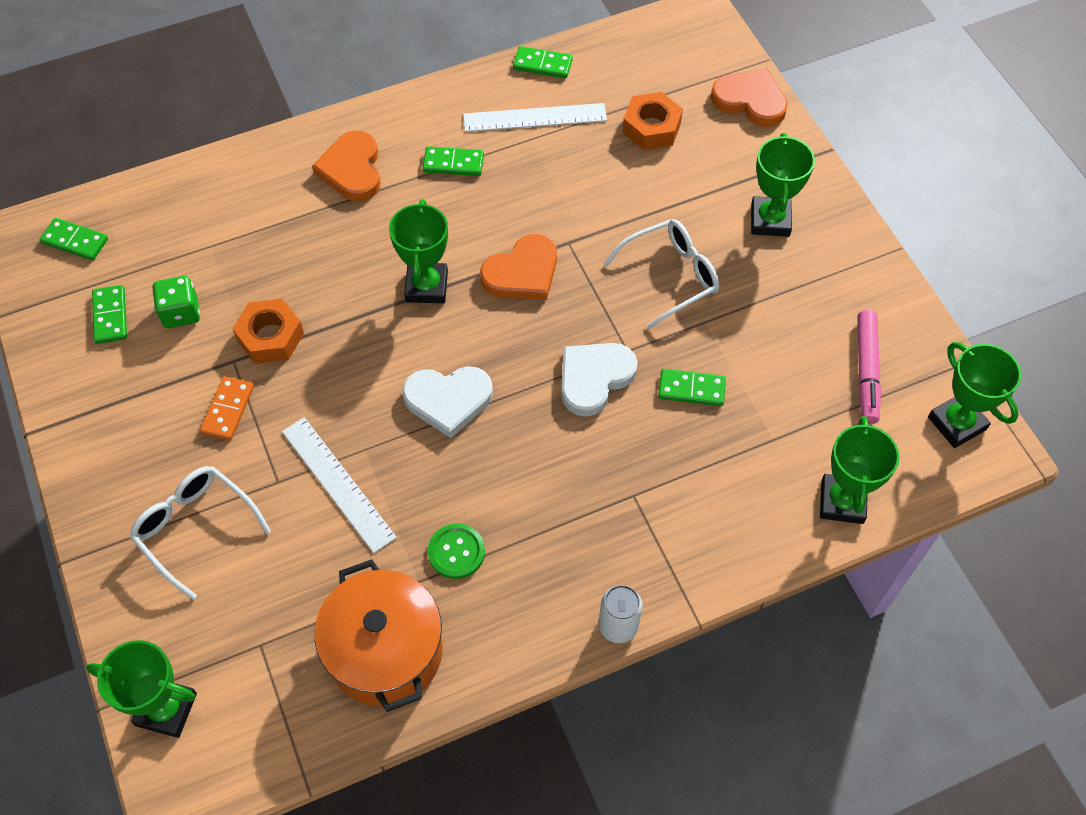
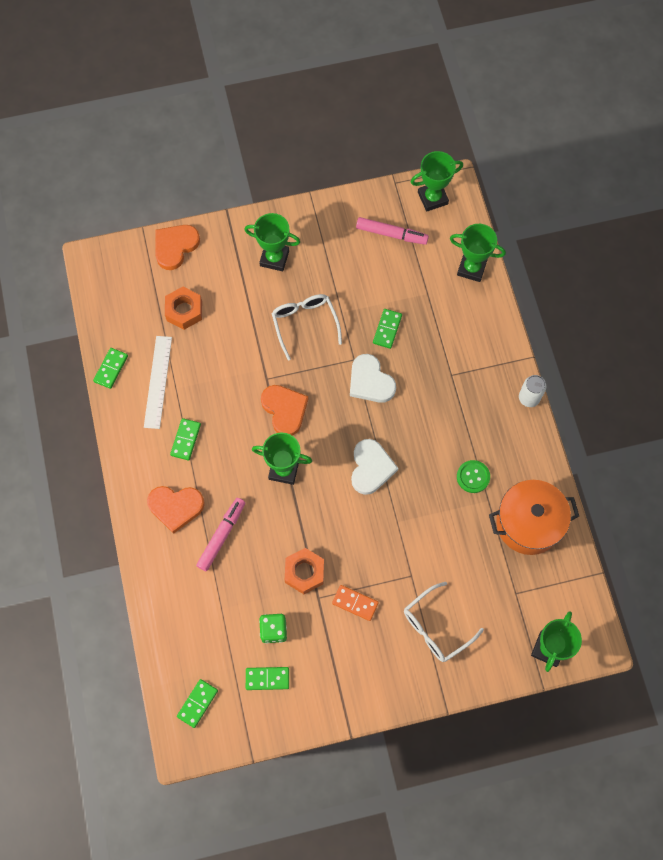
camera: 80 degrees left, 10 degrees up
(316, 228) = (222, 536): none -> pink marker
(337, 484) = (418, 540): white ruler -> none

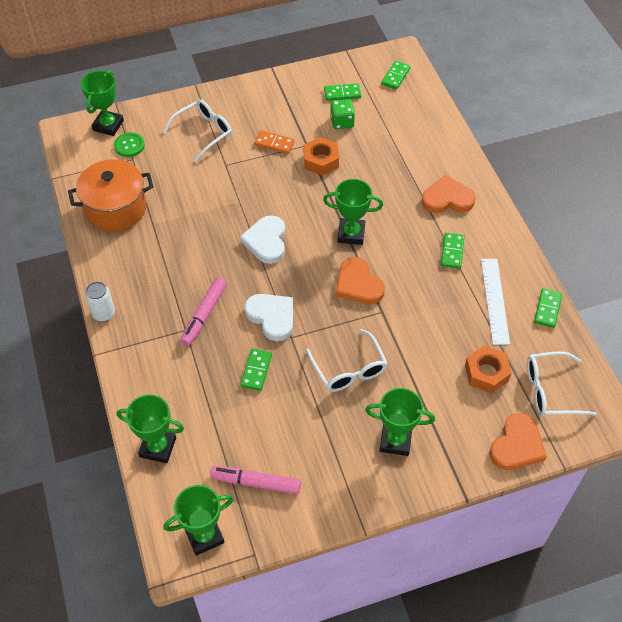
camera: 175 degrees right, 15 degrees down
(133, 290) = (550, 391): none -> white glasses
(222, 536) = (400, 181): pink marker -> pink marker (204, 315)
(473, 477) = (166, 241): green button -> green button (129, 145)

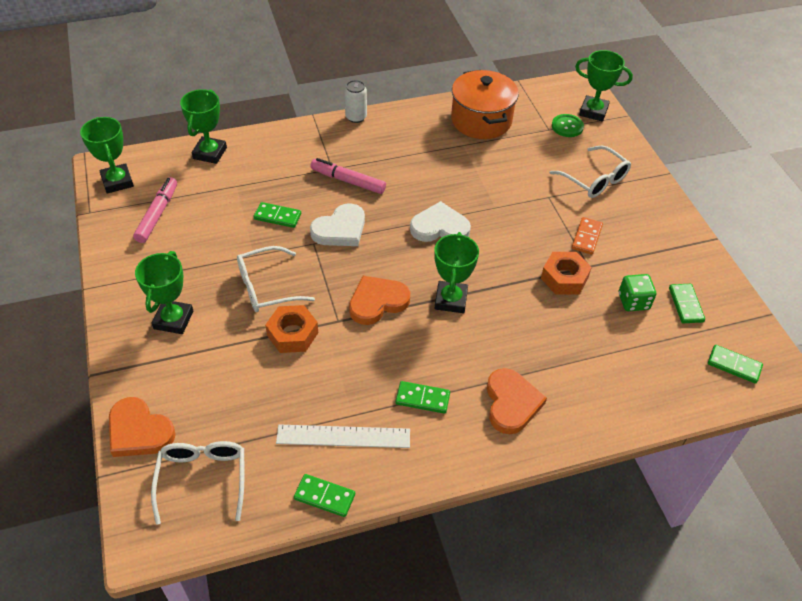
camera: 90 degrees right, 5 degrees down
(486, 373) = (240, 413): orange nut -> orange nut (292, 334)

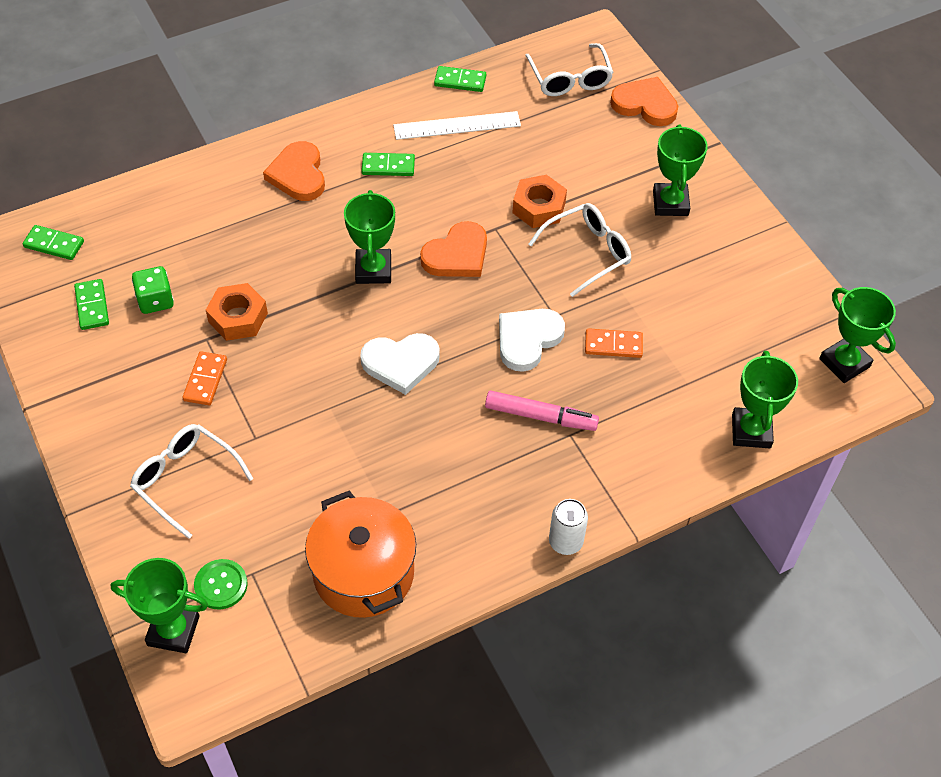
camera: 170 degrees right, 5 degrees up
(157, 214) = (763, 324): pink marker -> none
(277, 217) = (613, 345): green domino -> orange domino

